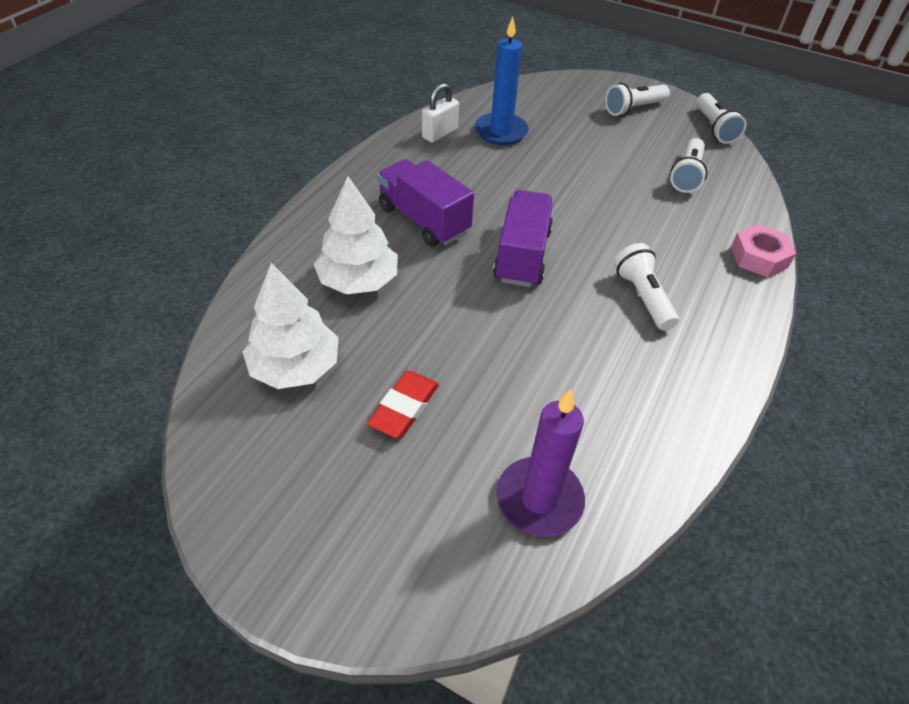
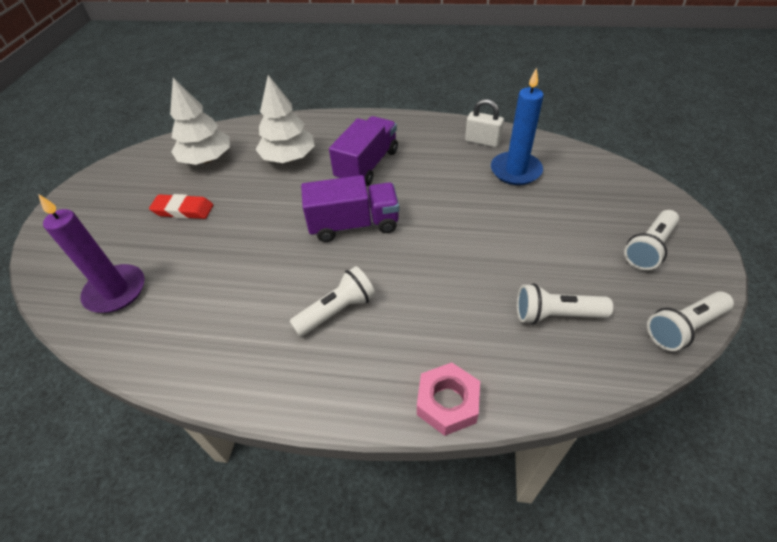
camera: 75 degrees right, 0 degrees up
(633, 109) = (649, 248): white flashlight -> white flashlight turned 90 degrees counterclockwise

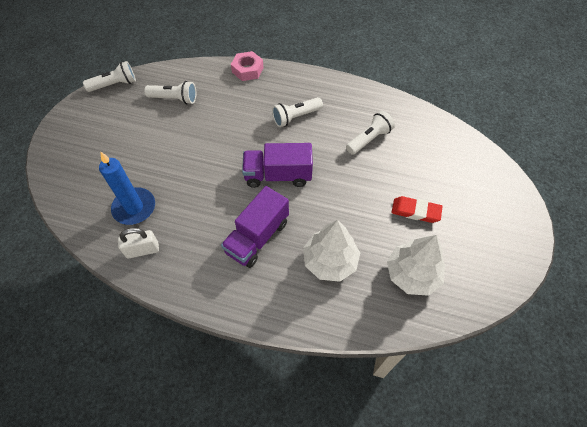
camera: 175 degrees left, 10 degrees up
(116, 291) = (440, 148): purple candle -> none
(482, 141) = (142, 250): white padlock -> white padlock turned 45 degrees counterclockwise
(649, 248) = (92, 128): white flashlight -> white flashlight (369, 139)

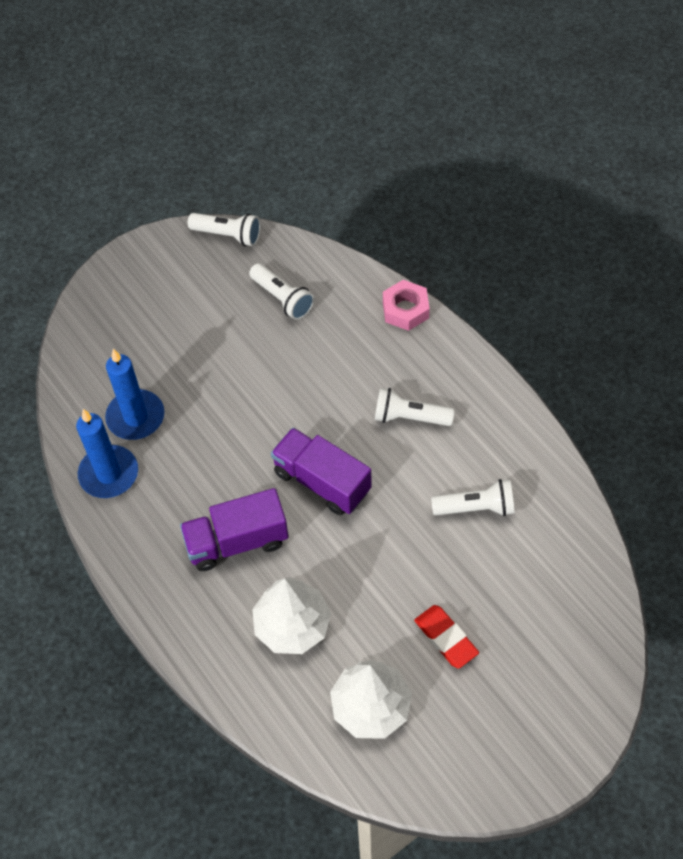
camera: 40 degrees right, 0 degrees up
(142, 250) = (109, 474): white padlock -> blue candle

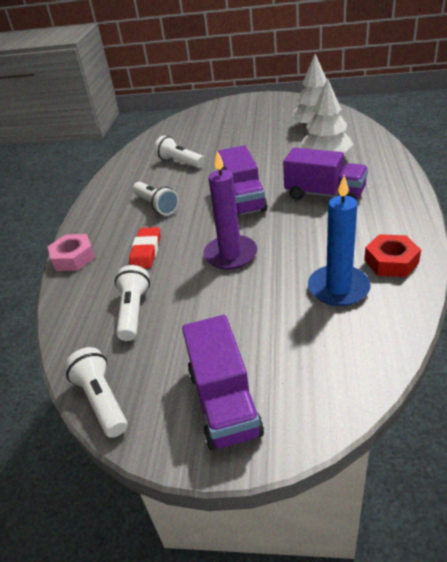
camera: 135 degrees left, 20 degrees down
(109, 474) = (391, 262): blue candle -> red nut
(148, 282) = (224, 402): none -> purple truck
(260, 399) = (230, 255): none -> purple candle
(446, 638) = (254, 133): red eraser -> red eraser (146, 251)

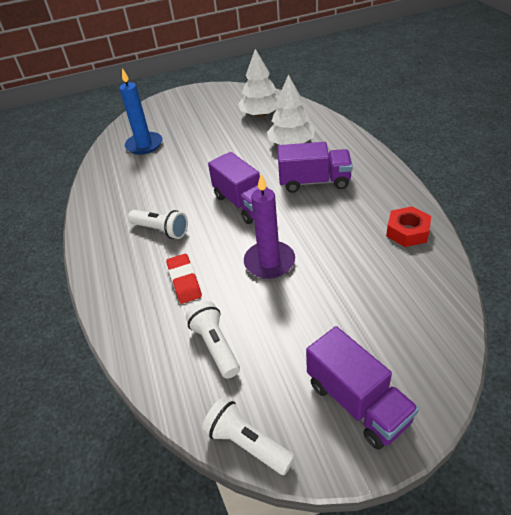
camera: 25 degrees left, 5 degrees up
(73, 258) = (111, 309): pink nut -> none
(180, 162) = (153, 178): white flashlight -> none
(338, 288) = (382, 267): blue candle -> blue candle (144, 145)

